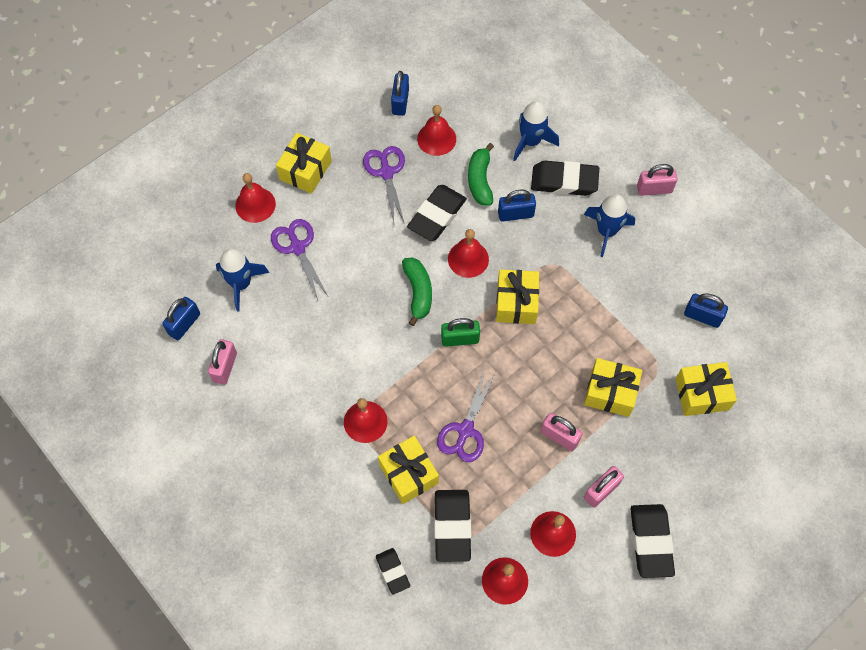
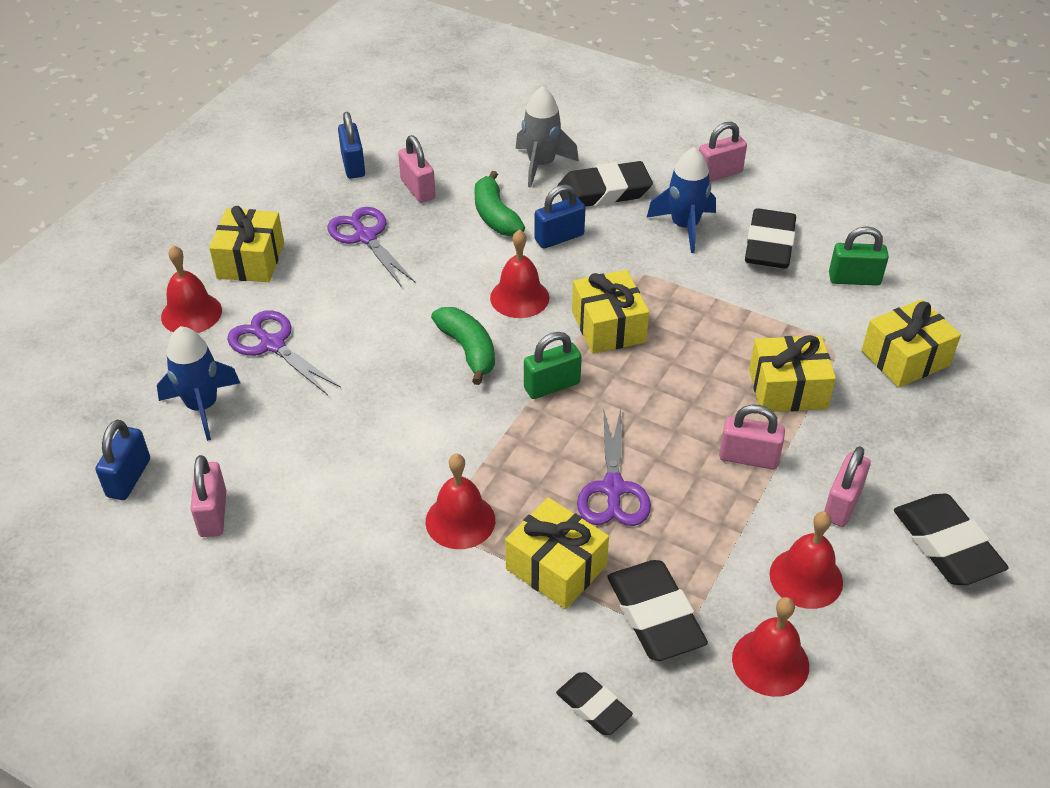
camera: 20 degrees left, 20 degrees down
(436, 139) = (418, 189): red bell -> pink padlock
(437, 215) = (455, 264): black eraser -> black eraser (769, 245)
(531, 141) = (541, 165): blue rocket -> grey rocket
(702, 316) = (854, 279): blue padlock -> green padlock

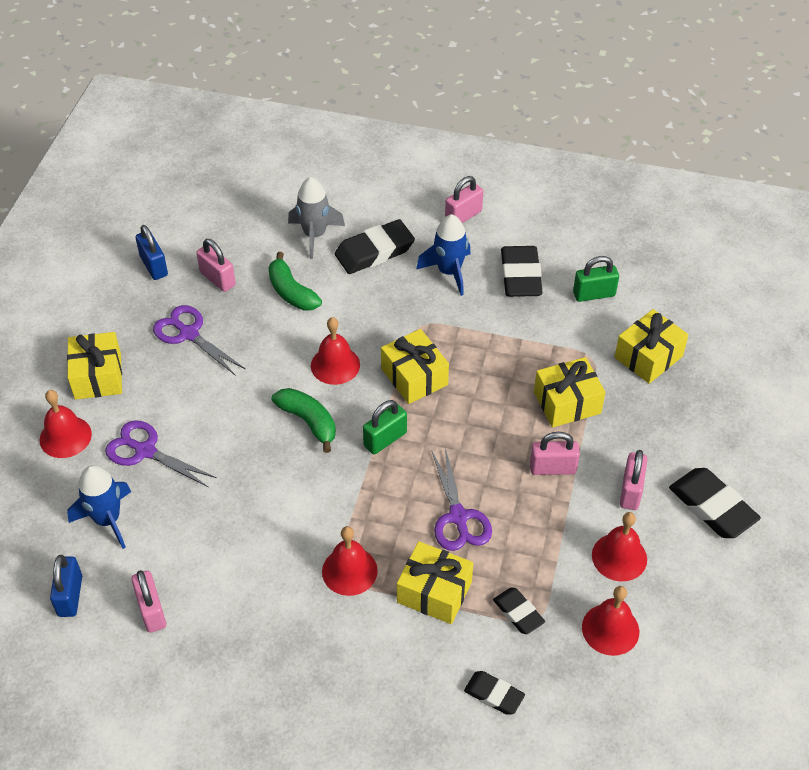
camera: 15 degrees left, 5 degrees up
(559, 238) = (350, 302): blue padlock -> none
(655, 615) = (518, 613): black eraser -> black eraser, size x0.59

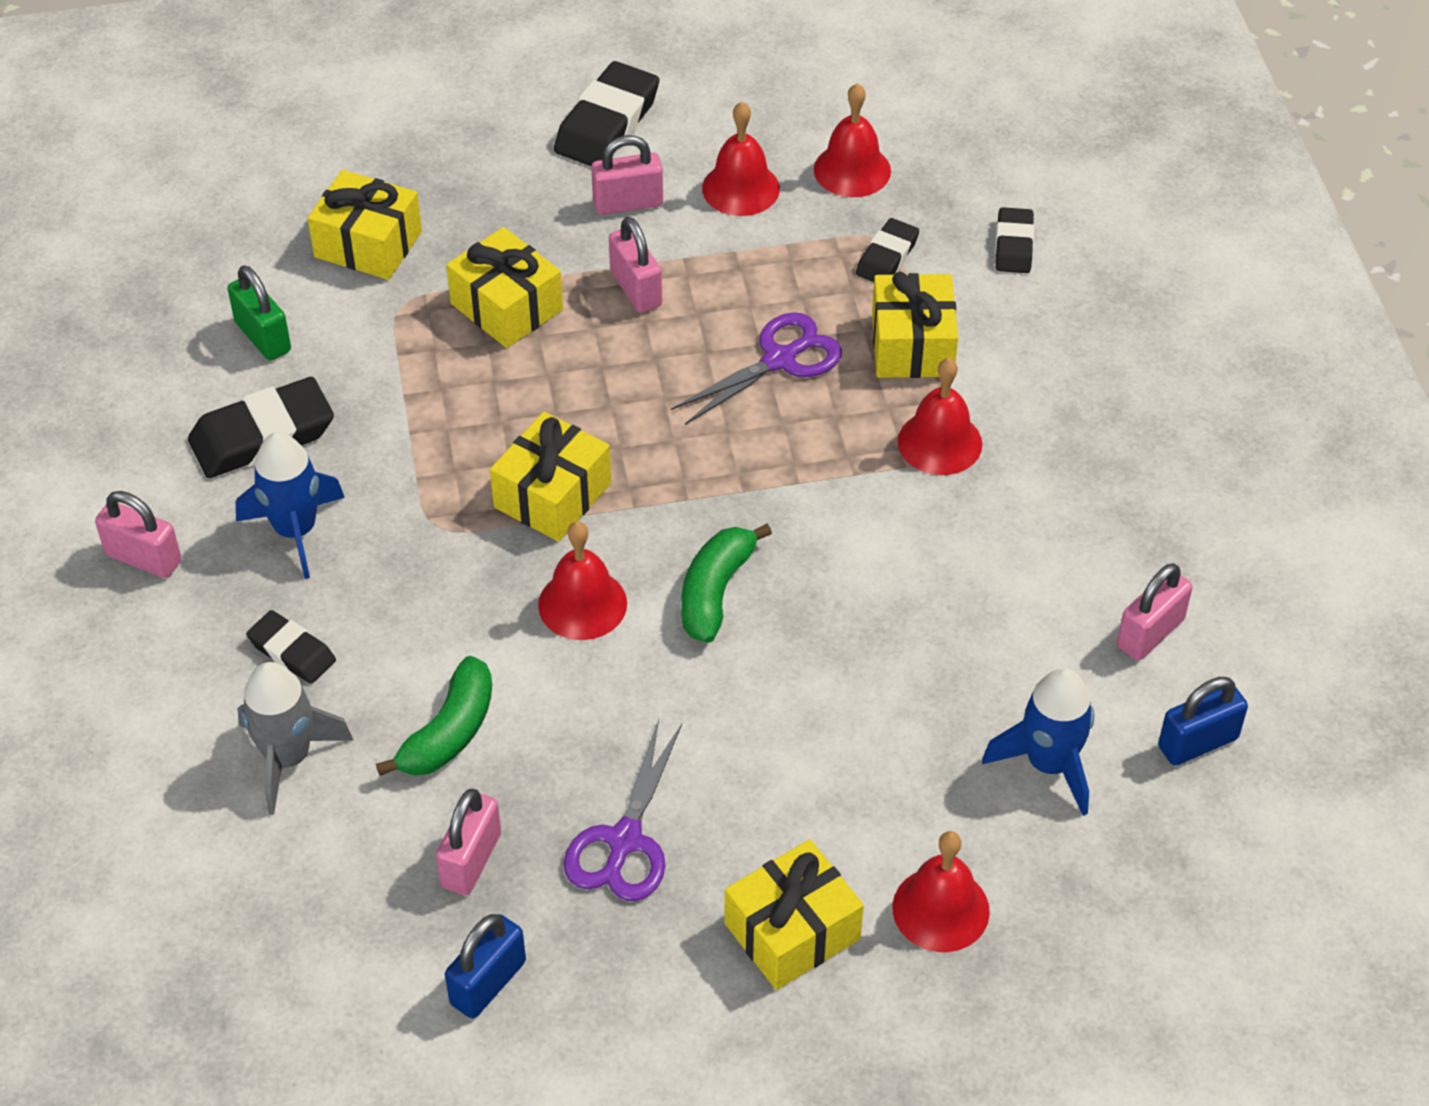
camera: 115 degrees left, 0 degrees up
(145, 451) = (898, 779): purple scissors -> none
(374, 251) = (292, 651): black eraser -> black eraser, size x0.59
(385, 439) = (694, 486): green padlock -> none

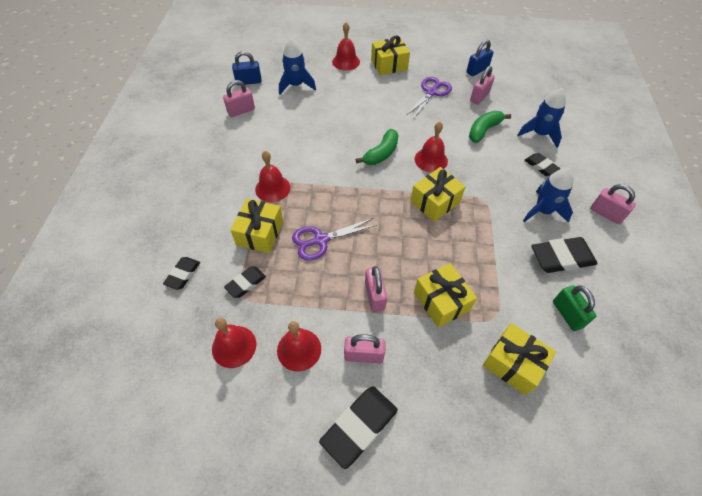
camera: 165 degrees left, 5 degrees up
(288, 758) = (539, 134): grey rocket -> blue rocket

